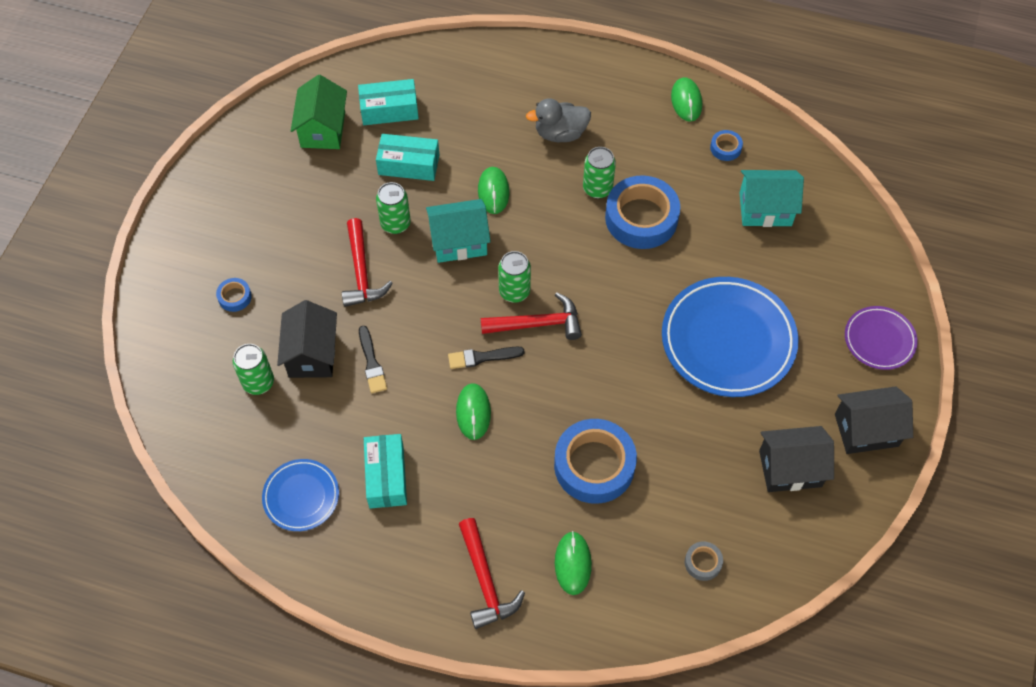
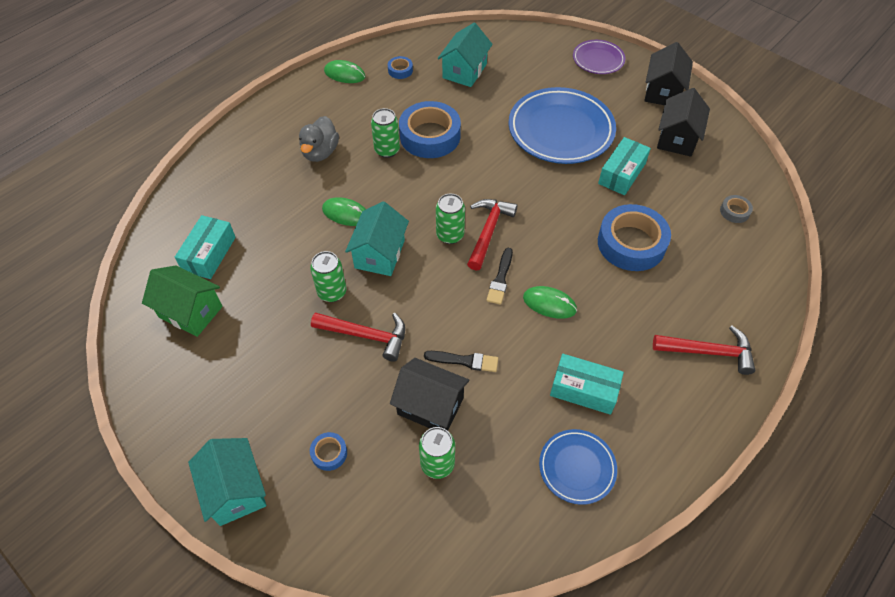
camera: 65 degrees left, 5 degrees down
(176, 247) = (235, 490): none -> turquoise house
(409, 164) = (277, 261): turquoise box -> turquoise box (621, 173)
(573, 563) = (711, 288): green mouse -> none

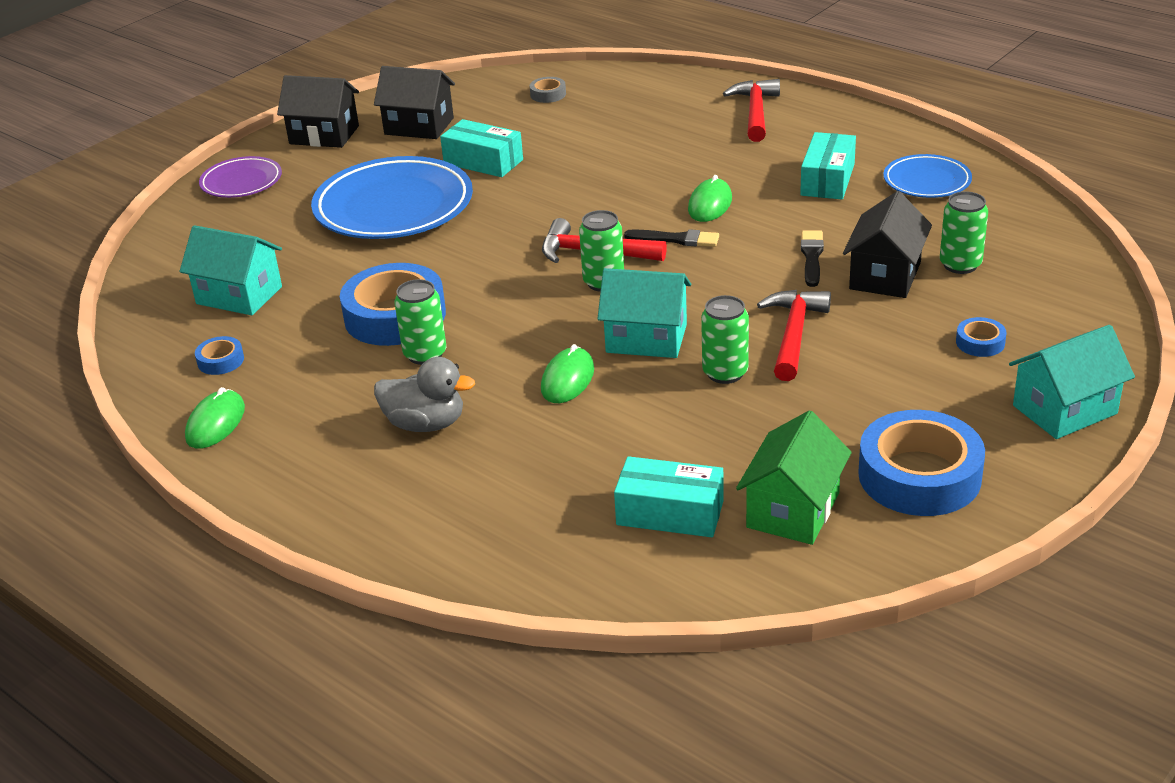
camera: 90 degrees left, 20 degrees down
(631, 243) = (605, 154): blue tape -> blue tape (919, 475)

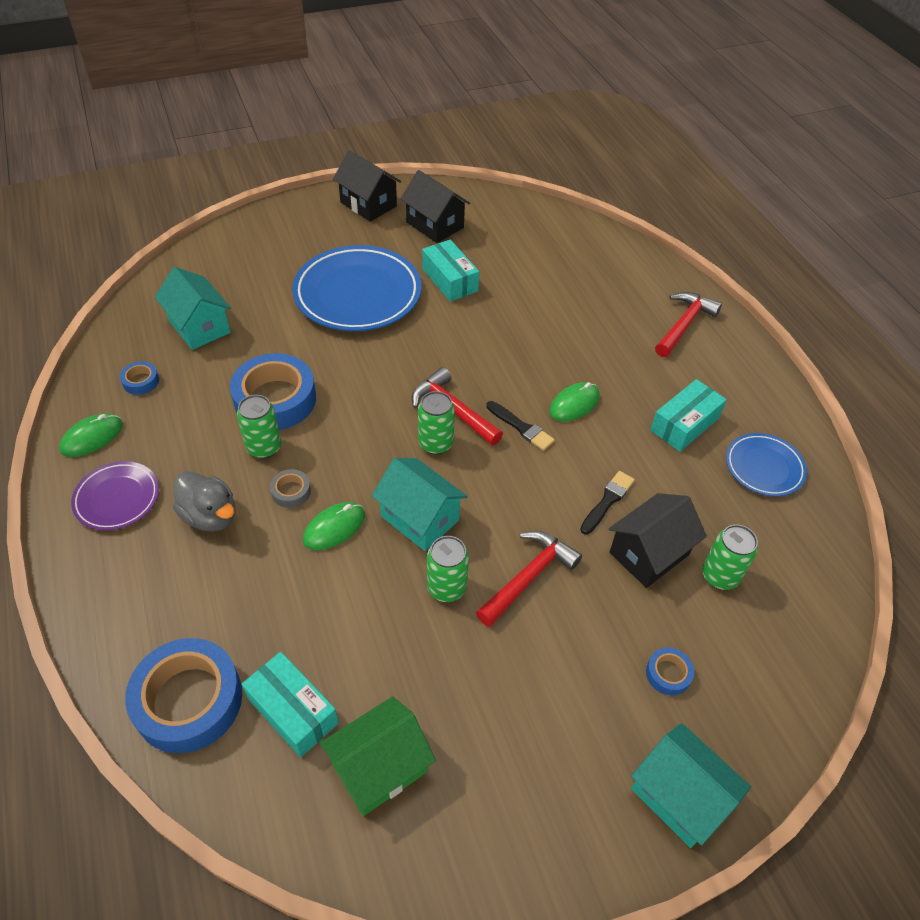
camera: 25 degrees right, 15 degrees up
(241, 182) = (284, 223): purple plate -> purple plate (117, 498)
(548, 94) = (546, 235): grey tape -> grey tape (291, 491)
(919, 475) = (502, 794): blue tape -> blue tape (188, 700)
(1064, 409) = (679, 796): turquoise house -> turquoise house turned 45 degrees clockwise

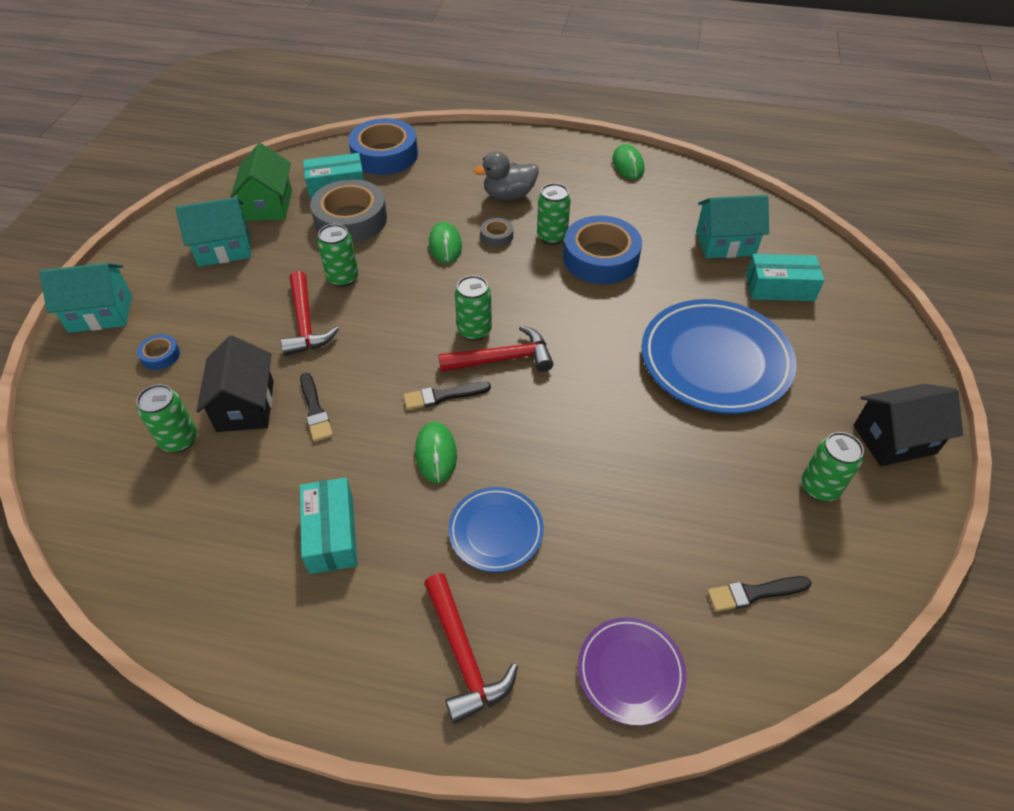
camera: 125 degrees right, 0 degrees up
(117, 498) = (560, 163): purple plate -> purple plate (630, 672)
(141, 381) = (674, 197): blue tape -> none
(348, 647) = (351, 219): none -> grey tape
(420, 518) = (411, 289): turquoise house -> turquoise house (224, 249)
(435, 225) = (819, 487): black house -> green can
(449, 280) = (697, 448): turquoise box -> turquoise box (779, 288)
(533, 233) = (754, 593): none -> black brush
(764, 467) = (222, 566): blue plate -> blue plate (496, 531)

